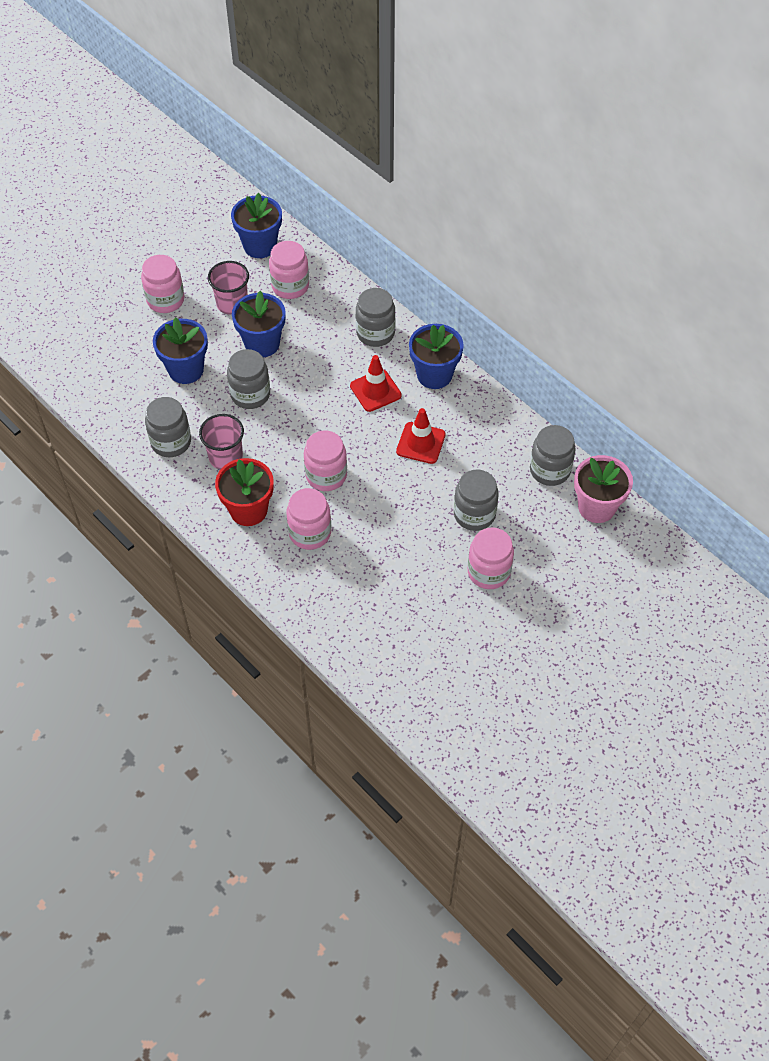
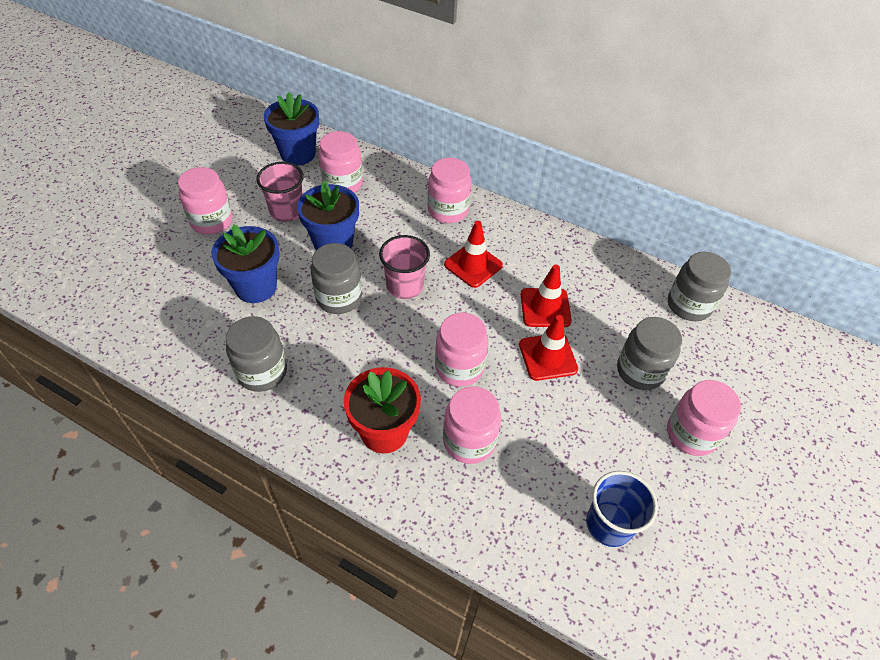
camera: 20 degrees left, 5 degrees down
(225, 457) = (334, 374): pink cup -> pink cup (405, 286)
(375, 333) = (448, 210): grey jar -> pink jar
(388, 616) = (609, 524): none -> blue cup
(402, 484) = (548, 357): none -> red traffic cone
(434, 375) = (525, 237): blue flower pot -> none
(596, 507) = (756, 332): pink flower pot -> none

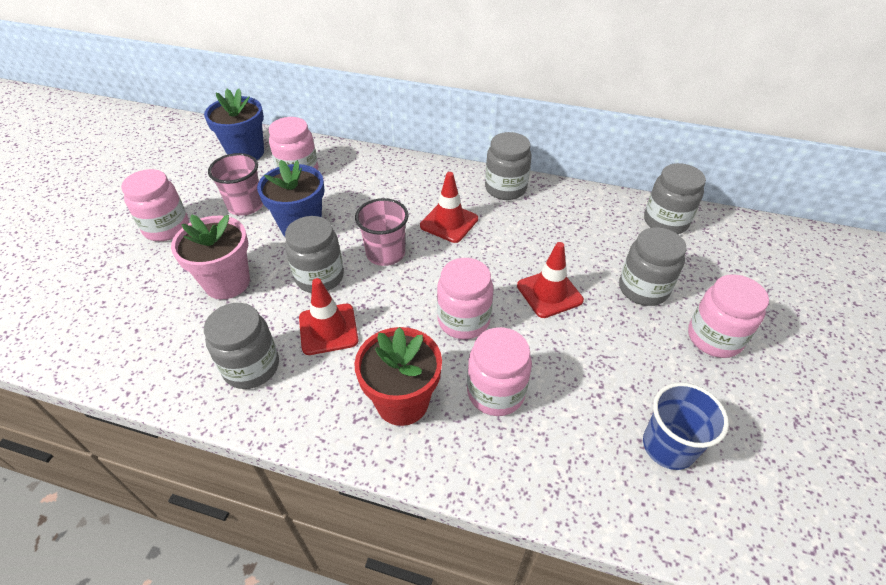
camera: 10 degrees left, 5 degrees down
(256, 287) = (227, 282): blue flower pot -> pink flower pot
(448, 210) = (410, 178): pink jar -> none
(539, 239) = (505, 188): none -> grey jar
(545, 308) = (532, 248): red traffic cone -> red traffic cone (328, 329)

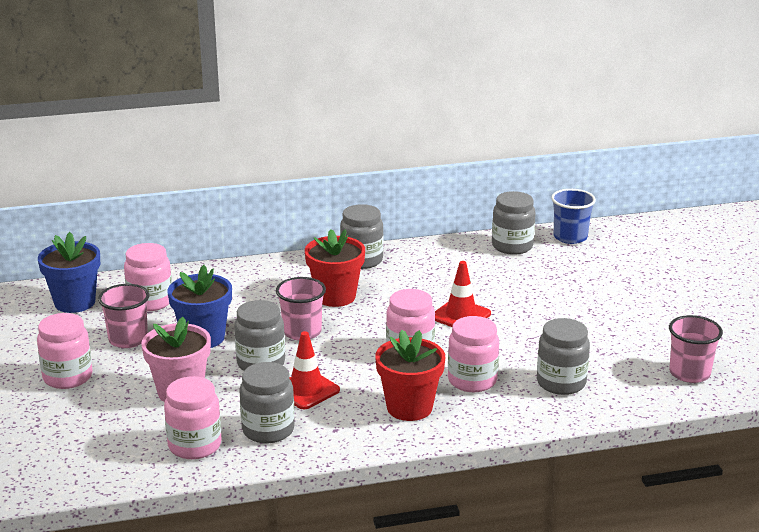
camera: 30 degrees left, 20 degrees down
(449, 222) = (335, 296): red traffic cone -> red flower pot
(643, 289) = (528, 292): grey jar -> grey jar (561, 383)
(668, 446) = (608, 367): blue cup -> blue cup (570, 237)
(714, 338) = (598, 304): pink jar -> pink jar (195, 445)
(773, 509) = (689, 373): none -> pink cup

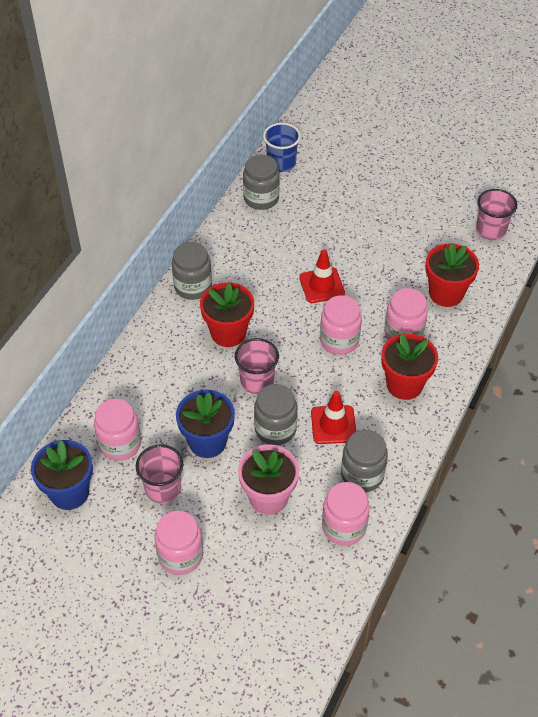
camera: 50 degrees left, 25 degrees up
(561, 383) = (446, 293): grey jar -> red flower pot

